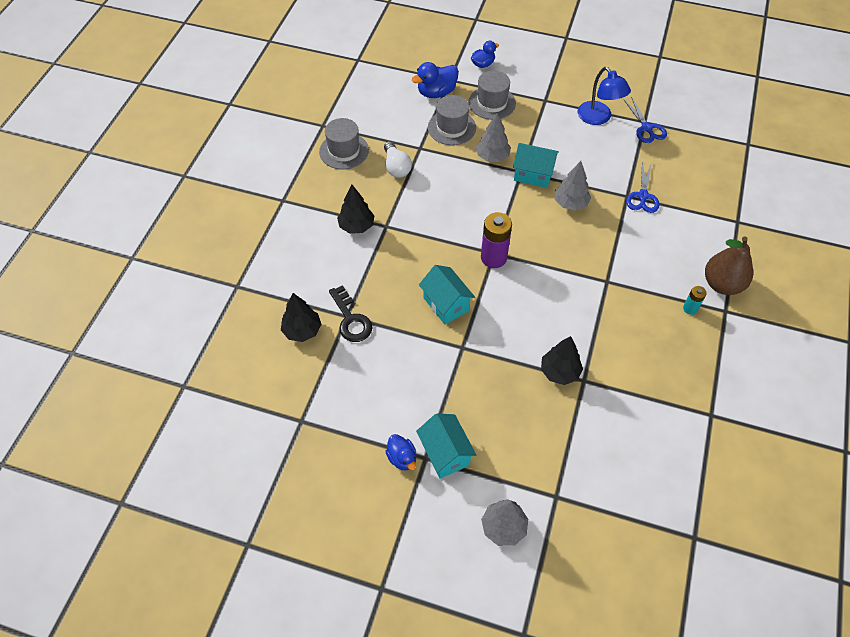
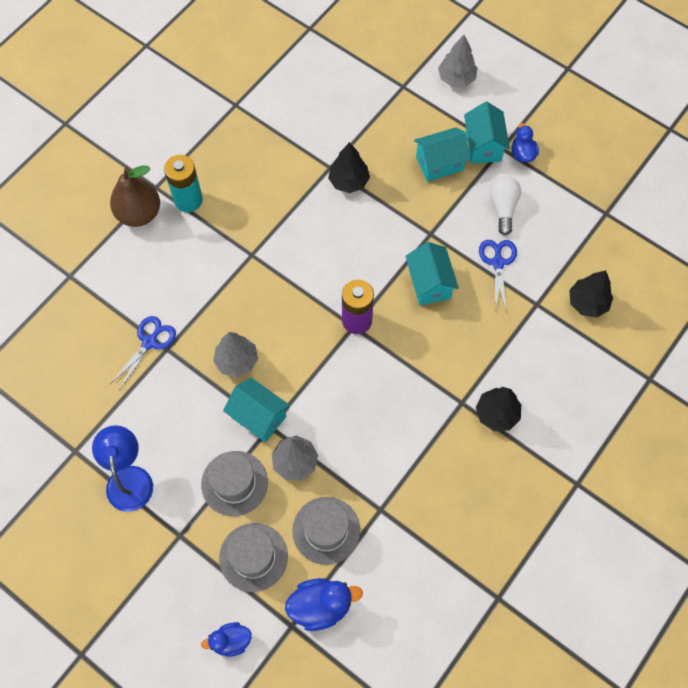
camera: 160 degrees left, 10 degrees up
(344, 151) = (481, 539): grey hat -> grey hat (234, 483)
(351, 319) = (534, 299): black key -> none
(396, 167) = (421, 487): white light bulb -> white light bulb (503, 208)
(481, 419) = (439, 163): none -> turquoise house
(646, 128) = (79, 440): blue scissors -> blue scissors (498, 263)
(690, 308) = (188, 200): turquoise battery -> turquoise battery, size x1.90

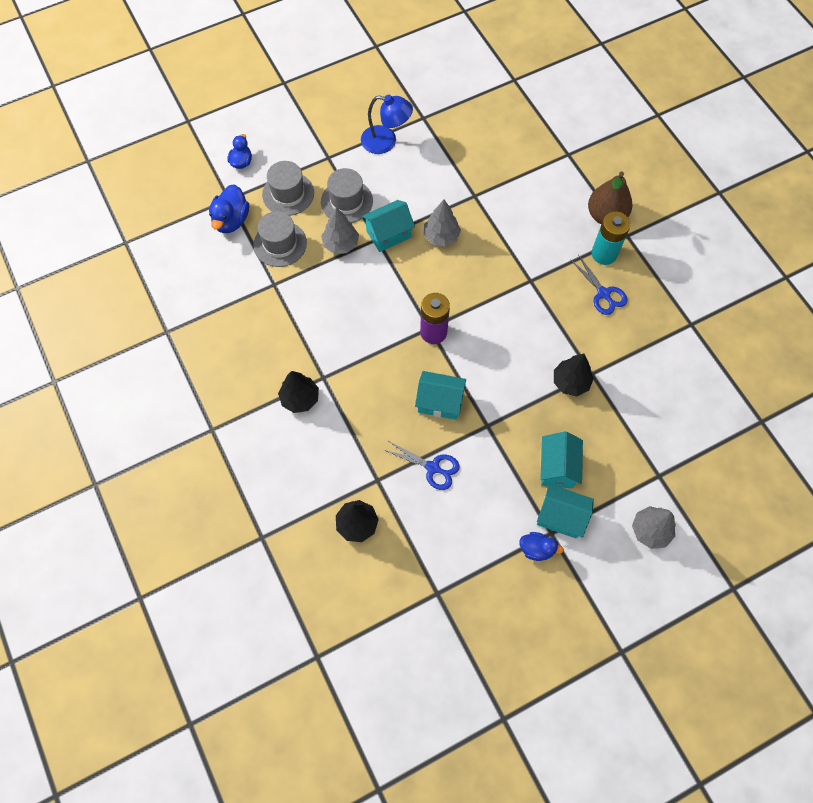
camera: 115 degrees right, 0 degrees up
(149, 342) = (485, 186): blue scissors -> blue scissors (603, 293)
(503, 208) = (485, 500): white light bulb -> none

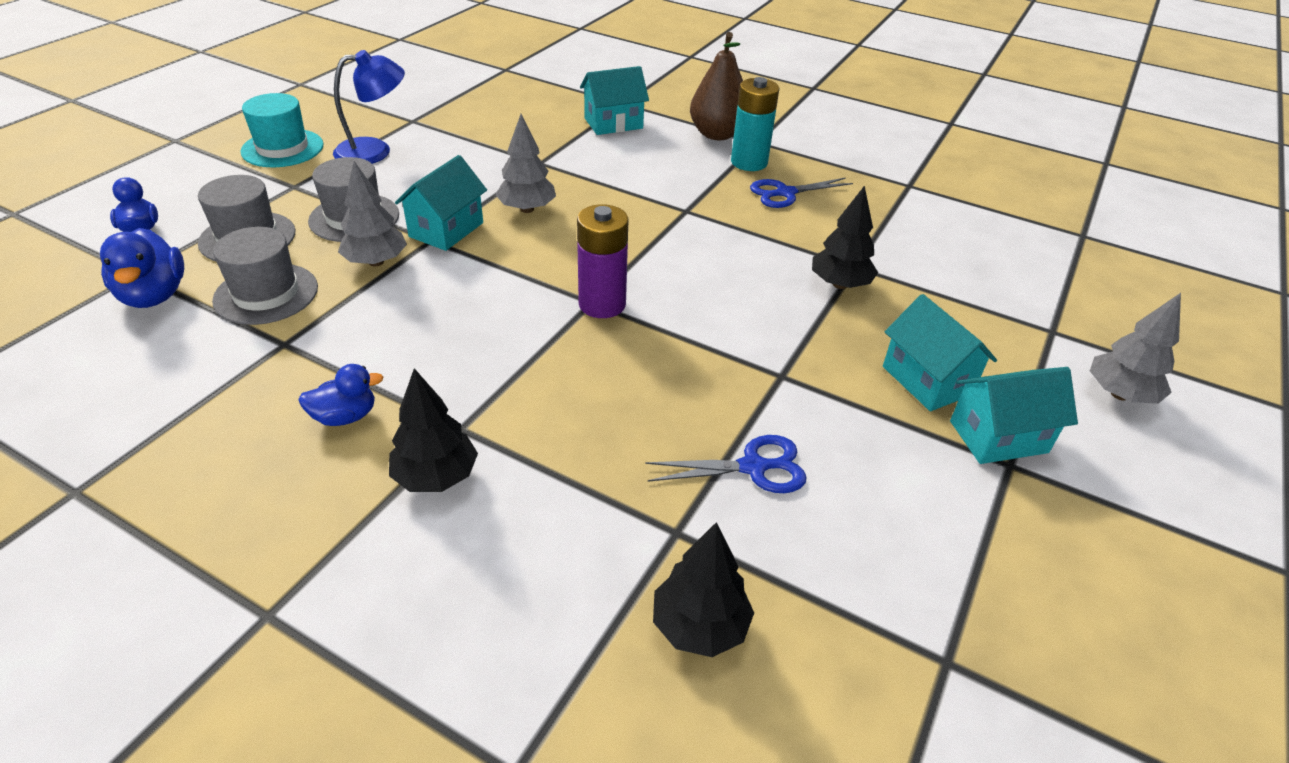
camera: 35 degrees left, 25 degrees down
(337, 116) = (282, 148): none -> turquoise hat
(439, 402) = (685, 378): turquoise house -> turquoise house (613, 123)
(536, 549) = (1016, 497): blue duck -> blue duck (345, 416)
(603, 293) = (785, 193): blue scissors -> blue scissors turned 135 degrees clockwise

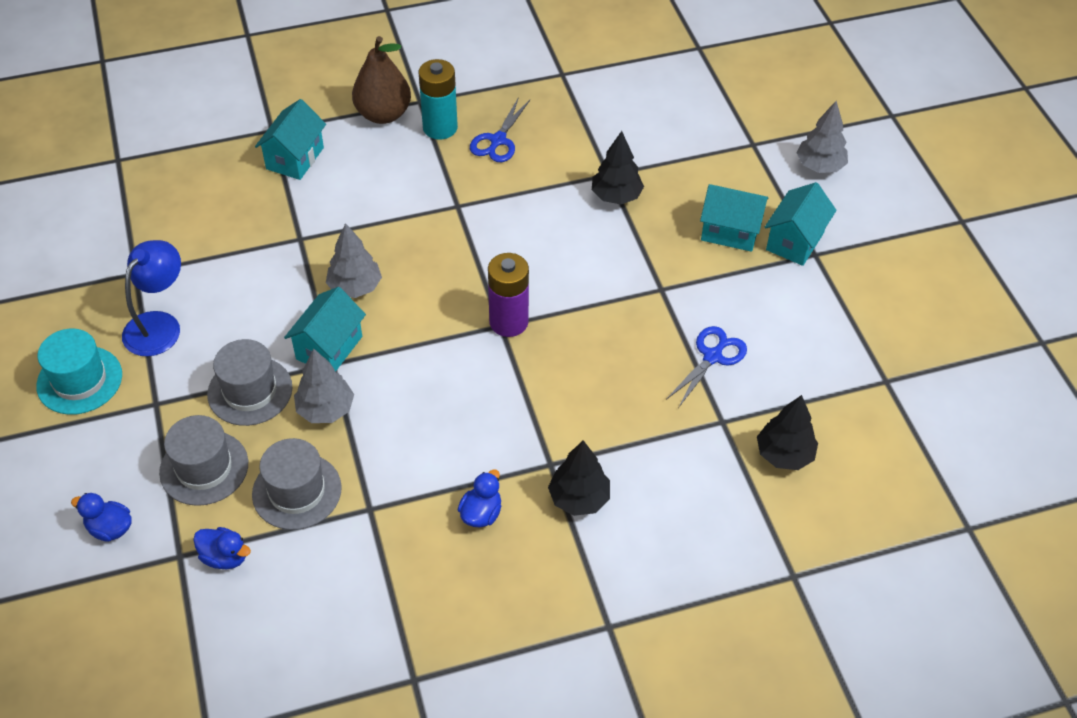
camera: 45 degrees left, 10 degrees up
(154, 295) = (225, 557): blue duck -> blue duck, size x0.64
(446, 230) = (329, 348): turquoise house -> turquoise house turned 45 degrees clockwise

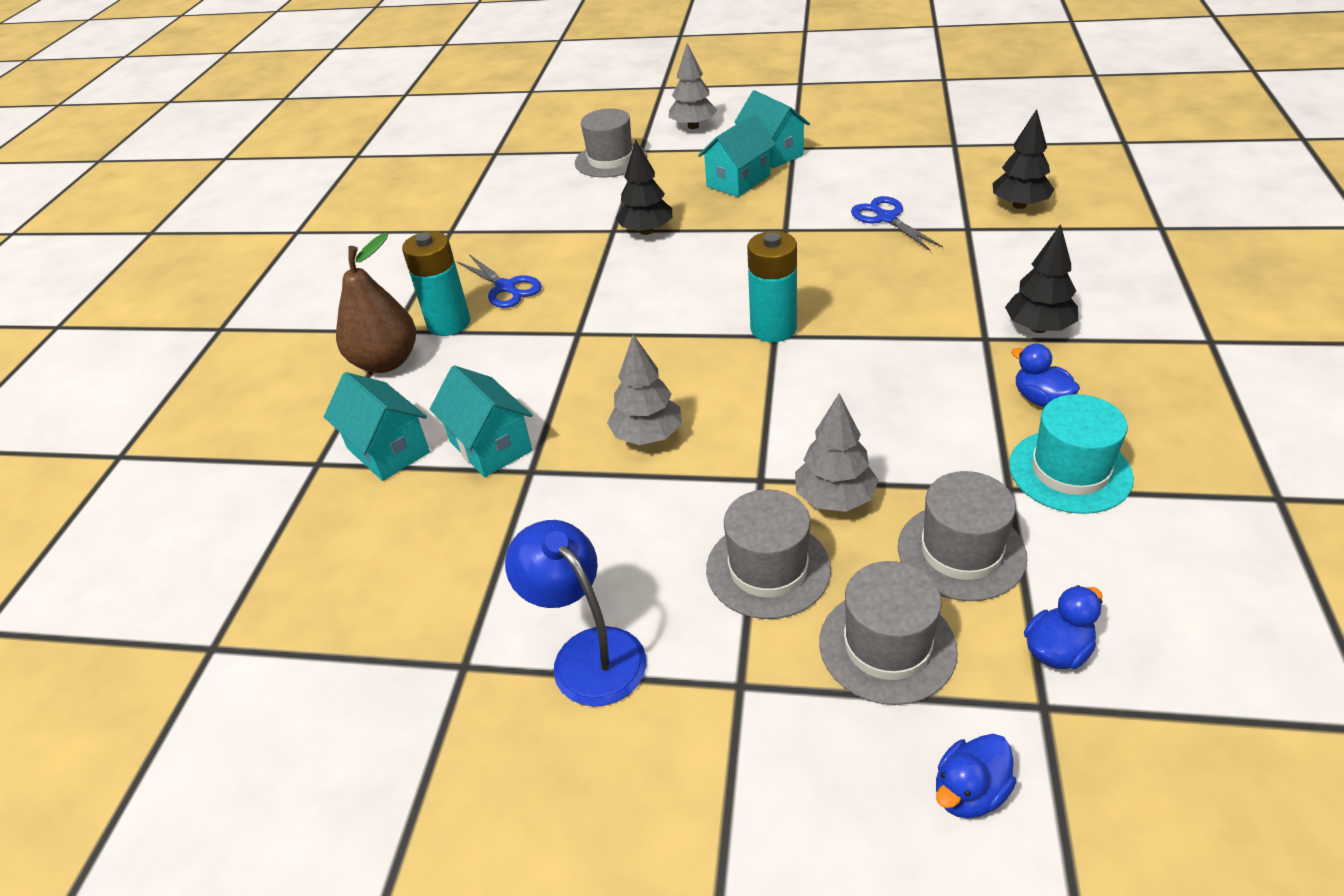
camera: 60 degrees left, 10 degrees down
(79, 380) = (642, 784): turquoise hat -> turquoise hat (1070, 471)
(329, 348) = (733, 477): turquoise house -> turquoise house (490, 446)
(508, 322) = (773, 329): purple battery -> turquoise battery
(725, 129) = (610, 160): none -> grey hat

